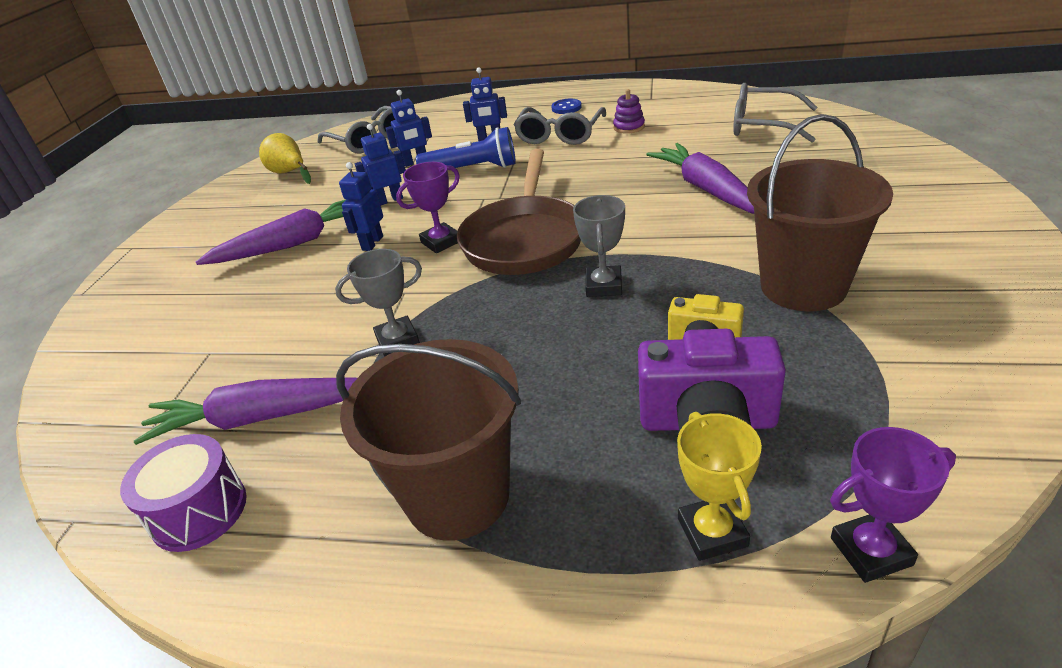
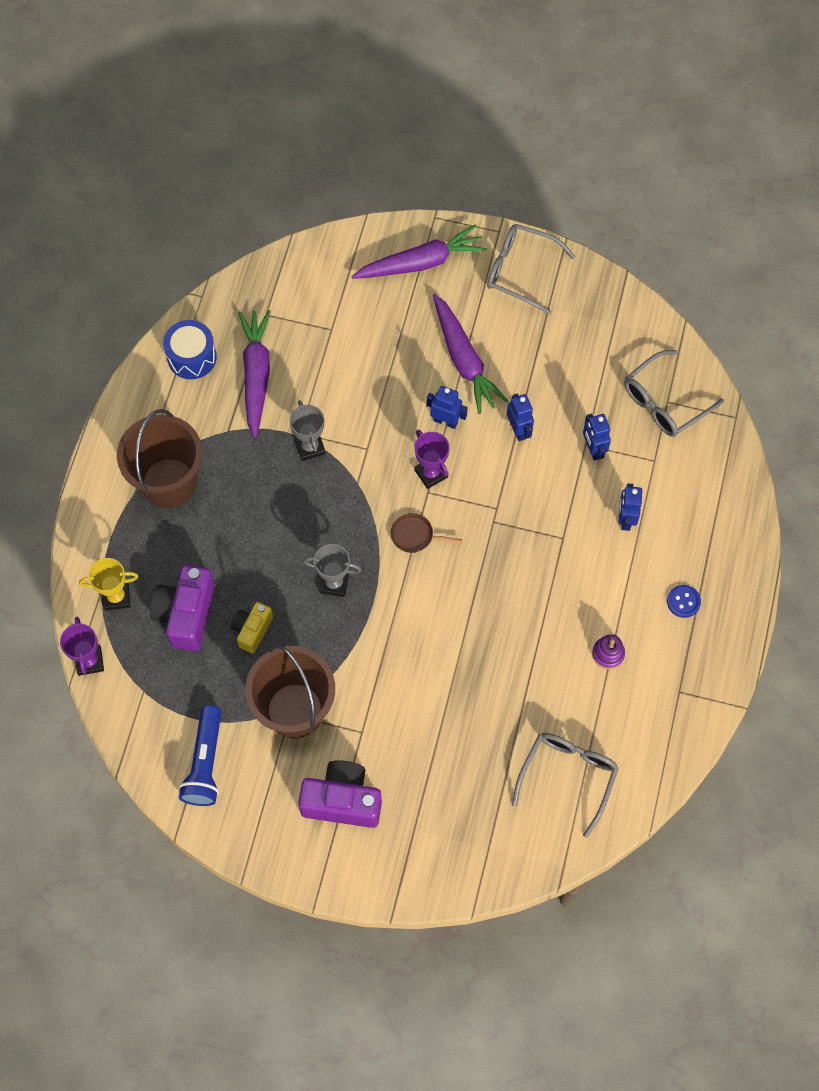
camera: 90 degrees right, 30 degrees up
(199, 511) = (192, 357): purple drum -> blue drum
(290, 173) = (607, 335): yellow pear -> none
(473, 169) = (559, 501): blue flashlight -> blue flashlight (205, 763)
(524, 239) = (415, 536): brown pan -> brown pan, size x0.42
(559, 135) = (612, 586): grey glasses -> grey glasses (520, 271)
(707, 190) = (452, 689): purple carrot -> purple carrot (421, 262)
(897, 232) = (342, 801): none -> purple camera

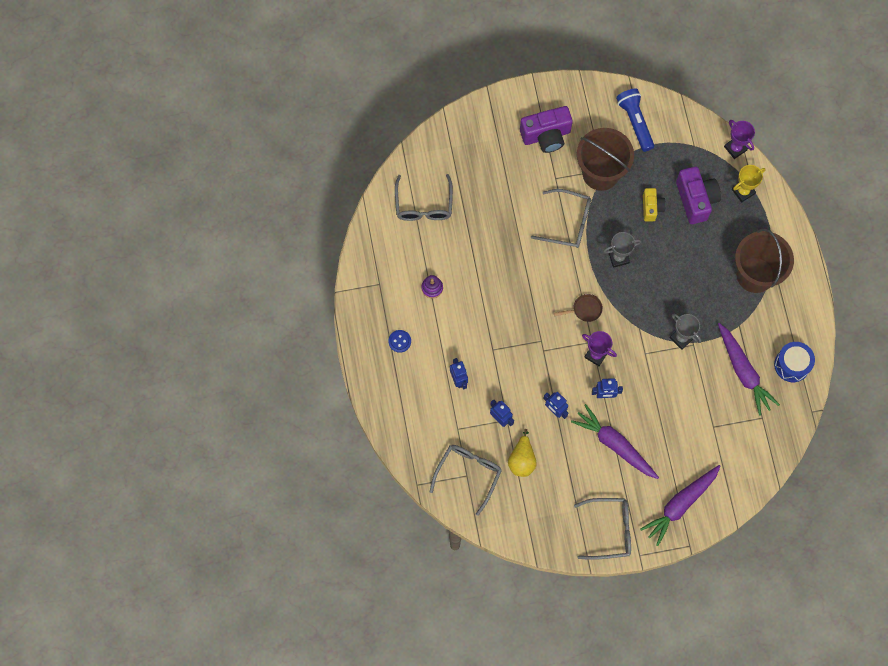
camera: 155 degrees right, 5 degrees up
(377, 660) = (568, 223): none -> grey glasses
(589, 390) = (522, 460): none -> yellow pear

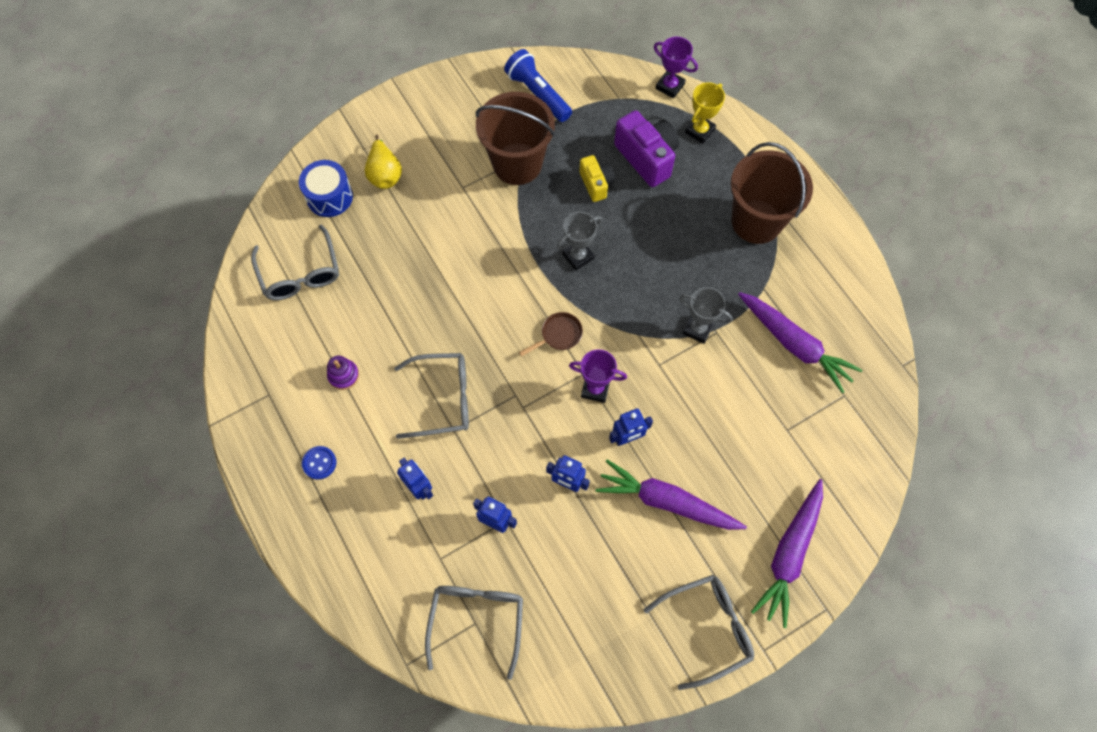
camera: 20 degrees left, 5 degrees down
(522, 460) = (546, 570): yellow pear -> yellow pear (385, 174)
(546, 135) = (433, 142): purple camera -> none
(568, 223) = (497, 235): grey glasses -> grey glasses (443, 399)
(792, 365) = (851, 315): blue drum -> blue drum (329, 197)

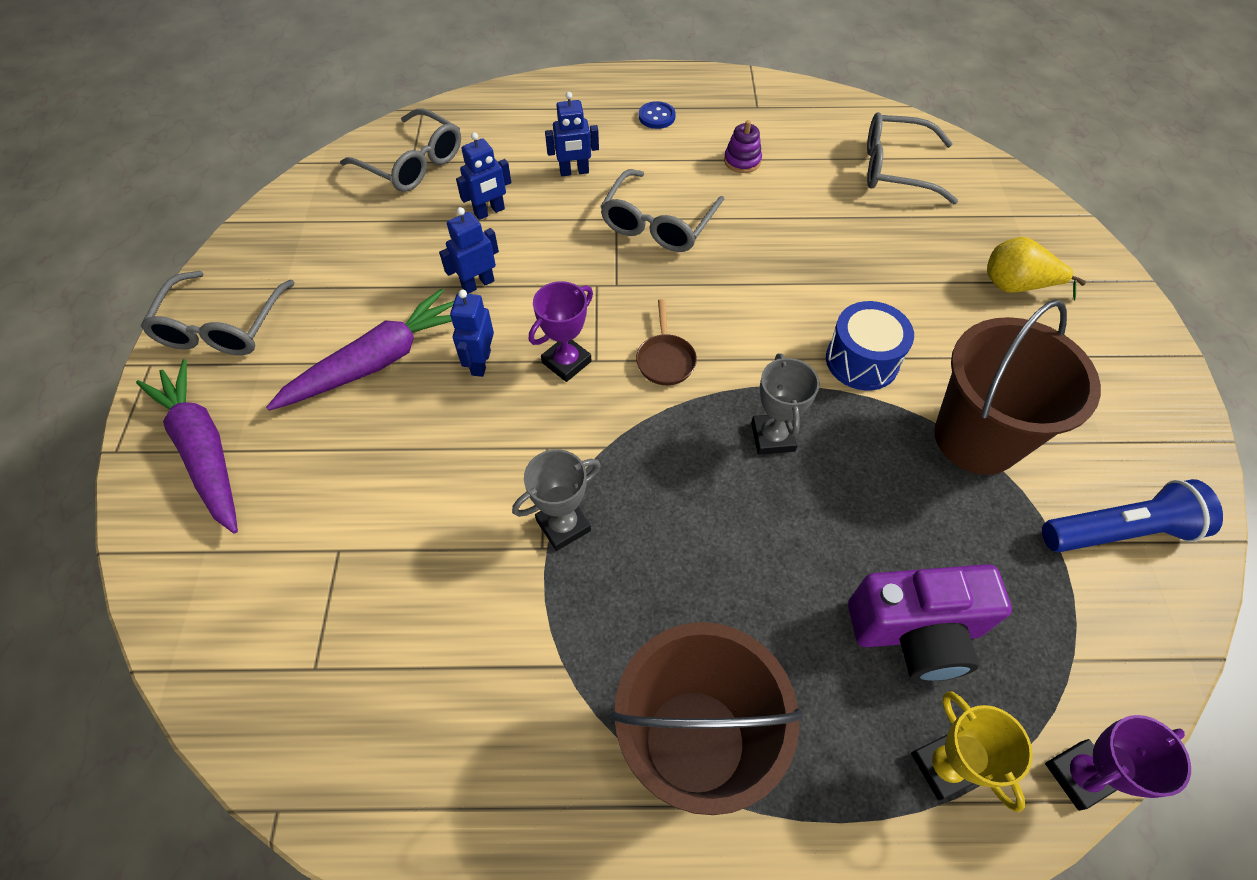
camera: 120 degrees right, 10 degrees down
(329, 197) = (999, 224): blue drum -> blue drum (862, 361)
(596, 184) = (892, 525): yellow camera -> none
(794, 345) = (443, 649): purple carrot -> none

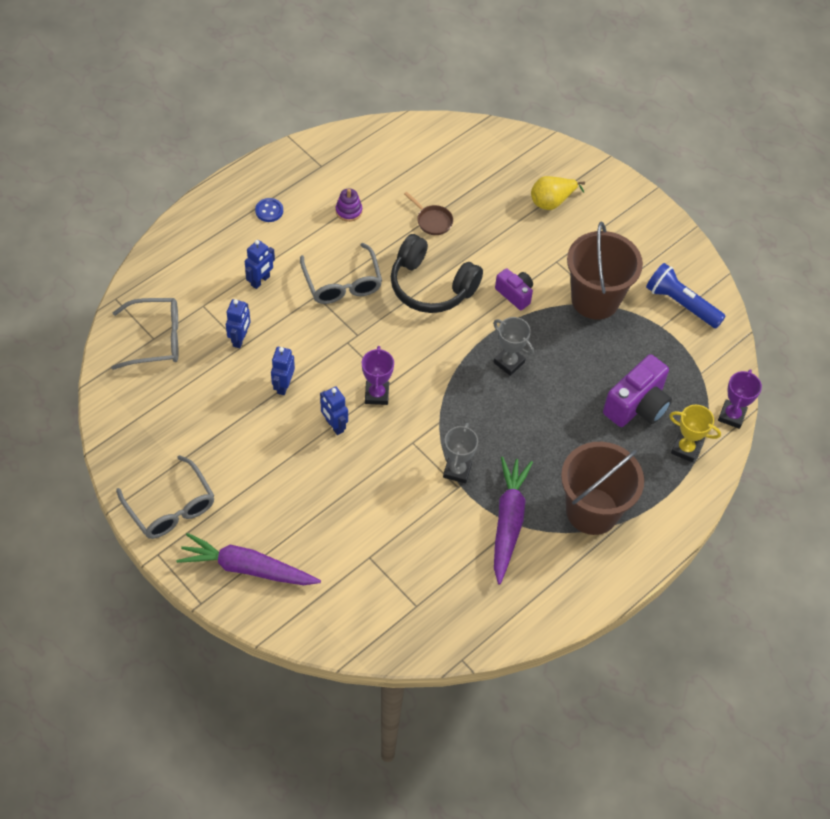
camera: 45 degrees left, 0 degrees up
(377, 362) = (280, 463): purple carrot -> purple carrot (508, 521)
(665, 360) = (423, 359): brown pan -> brown pan (432, 221)
(759, 287) = (431, 286): none -> black headphones
(862, 361) = (515, 294): blue drum -> purple camera
(895, 169) = (435, 163): grey glasses -> none
(1119, 531) = (681, 304): blue flashlight -> blue flashlight turned 90 degrees counterclockwise

